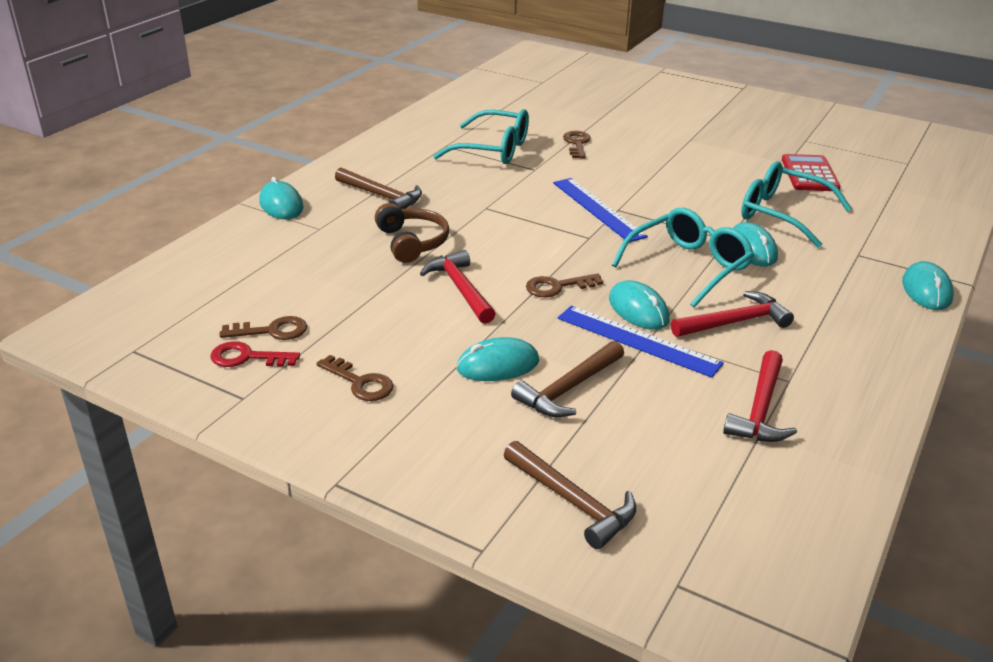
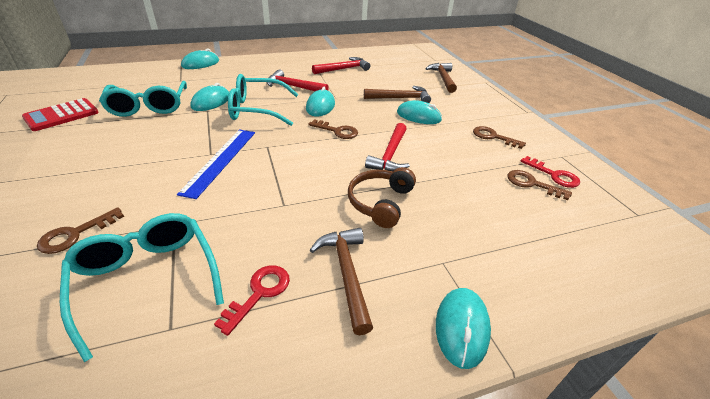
camera: 140 degrees left, 5 degrees up
(360, 382) = (493, 137): brown key -> brown key turned 45 degrees counterclockwise
(422, 170) = (259, 293): none -> red key
(637, 340) = (344, 98): blue ruler -> none

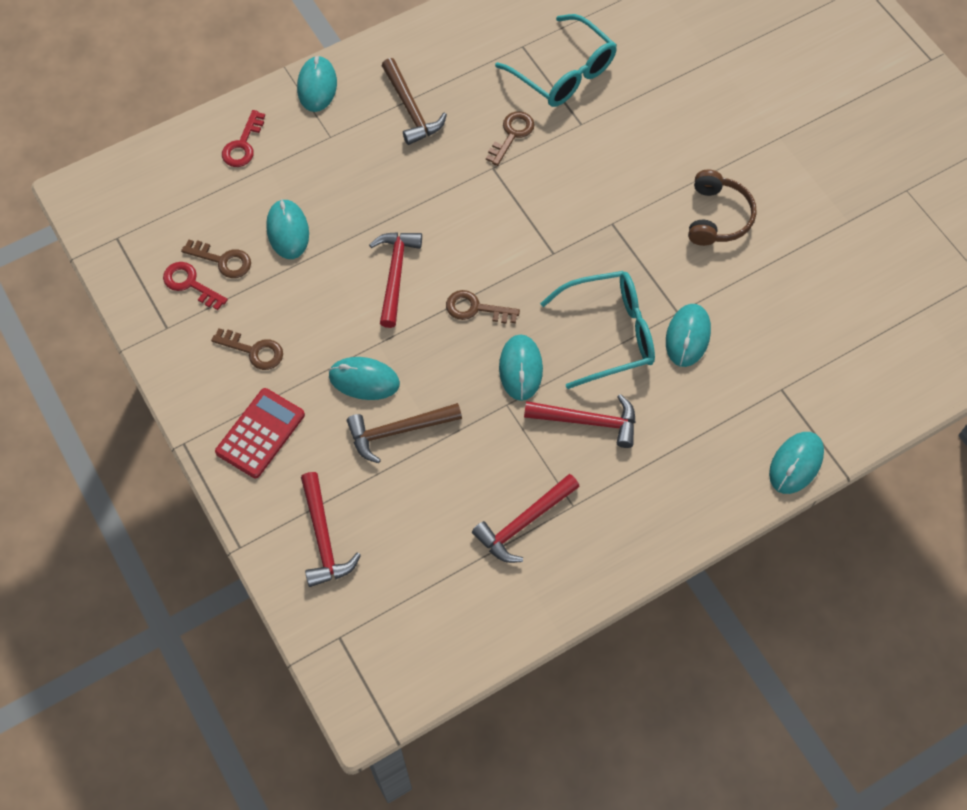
camera: 170 degrees right, 25 degrees up
(61, 115) = (853, 250): red calculator -> red calculator (260, 433)
(75, 234) = (655, 96): brown key -> brown key (512, 135)
(148, 106) = (763, 300): turquoise glasses -> none
(220, 160) = (593, 214): blue ruler -> none
(259, 293) = (473, 80): red key -> red key (243, 145)
(380, 202) = (395, 192): brown headphones -> brown headphones (718, 217)
(443, 78) = (323, 537): brown hammer -> red hammer
(479, 193) = (288, 231): none -> turquoise mouse

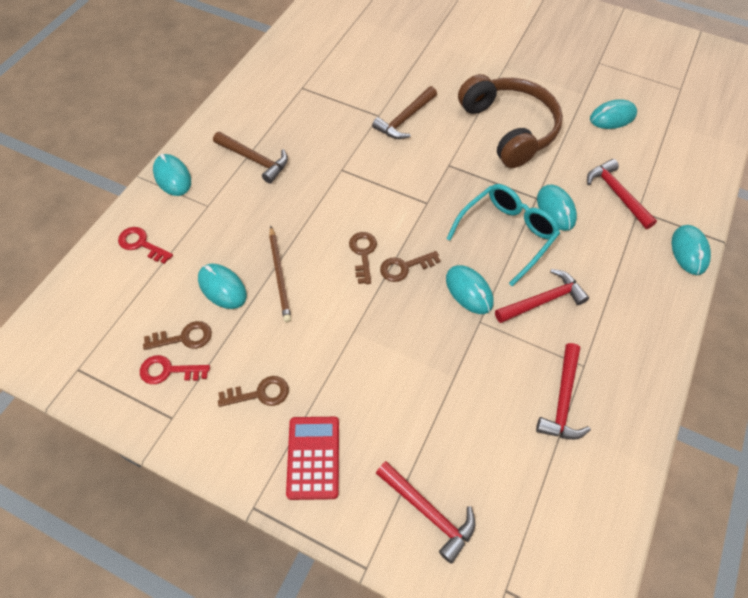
camera: 35 degrees left, 5 degrees down
(243, 145) = (141, 244): red key -> red key turned 135 degrees clockwise
(349, 249) = (279, 275): none -> brown pencil
(364, 380) = (364, 365): turquoise mouse -> turquoise mouse (612, 117)
(395, 274) = (328, 275): red hammer -> red hammer (617, 194)
(399, 431) = (420, 388): brown hammer -> brown hammer (405, 119)
(512, 135) = (338, 143): brown key -> brown key (363, 253)
(564, 73) = (342, 91): turquoise glasses -> none
(718, 217) = (509, 128): brown headphones -> brown headphones, size x1.74

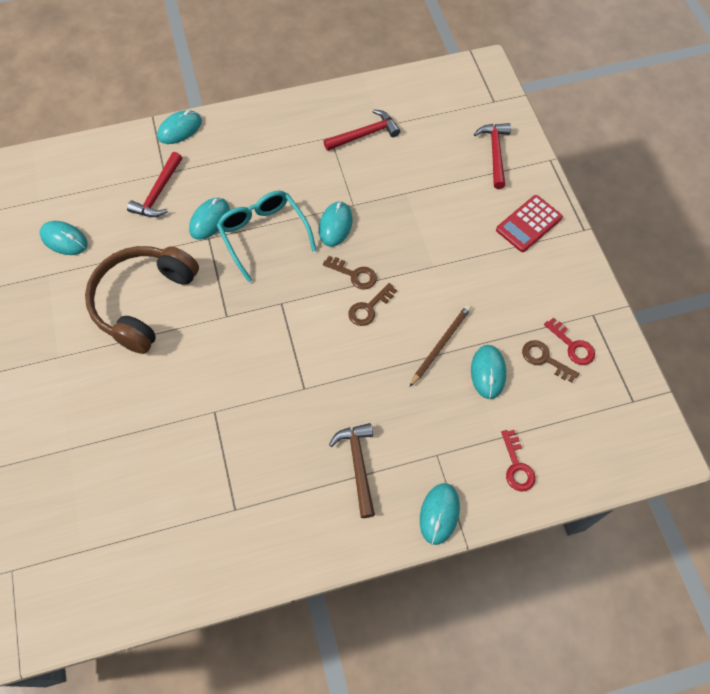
camera: 130 degrees left, 5 degrees up
(260, 393) = (527, 281): brown key -> none
(405, 119) = (200, 386): brown hammer -> none
(506, 234) = (263, 234): turquoise glasses -> turquoise glasses turned 60 degrees clockwise
(542, 300) = (302, 182): red hammer -> none

